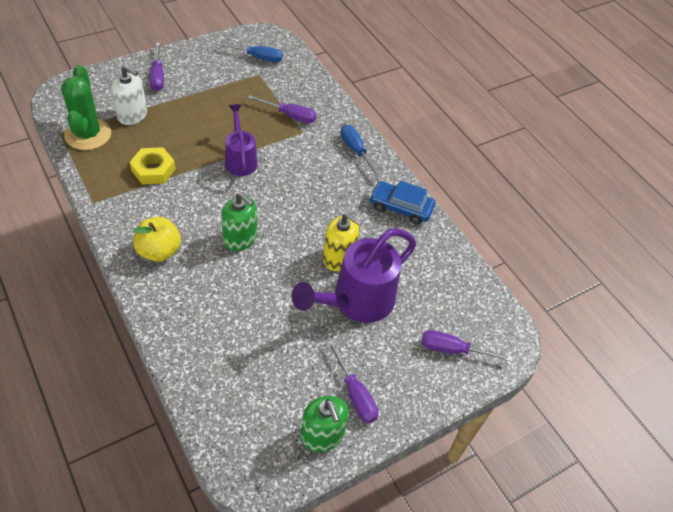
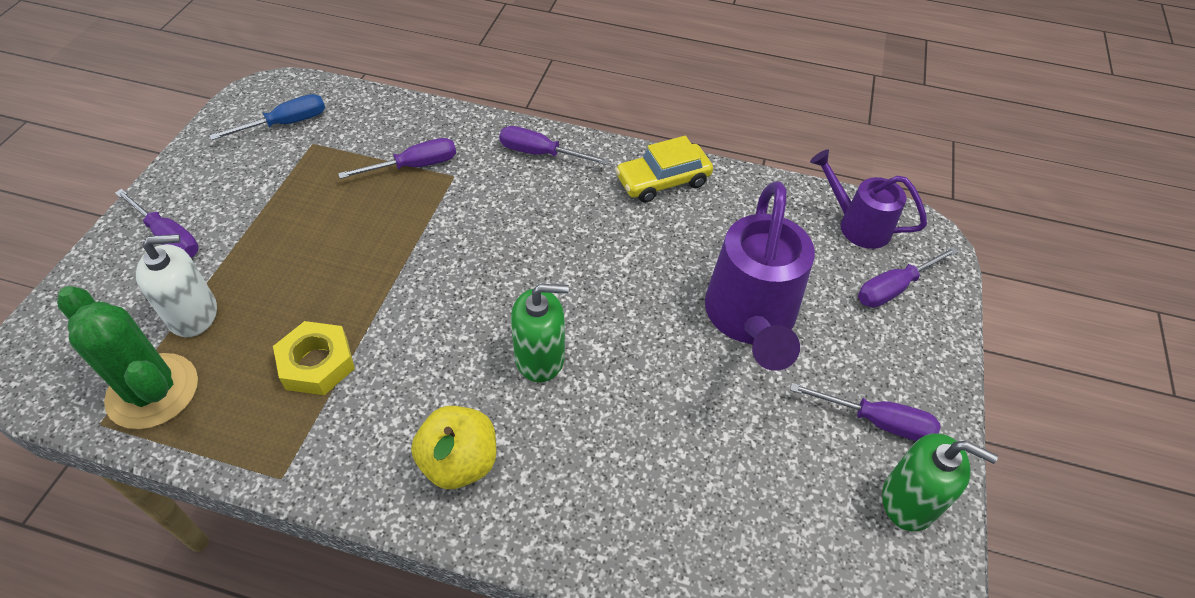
camera: 40 degrees left, 0 degrees up
(240, 160) = (419, 262): purple watering can -> purple watering can (857, 225)
(338, 258) = (673, 286): yellow soap dispenser -> none
(356, 151) = (540, 153): blue screwdriver -> purple screwdriver
(400, 207) = (663, 181): blue car -> yellow car

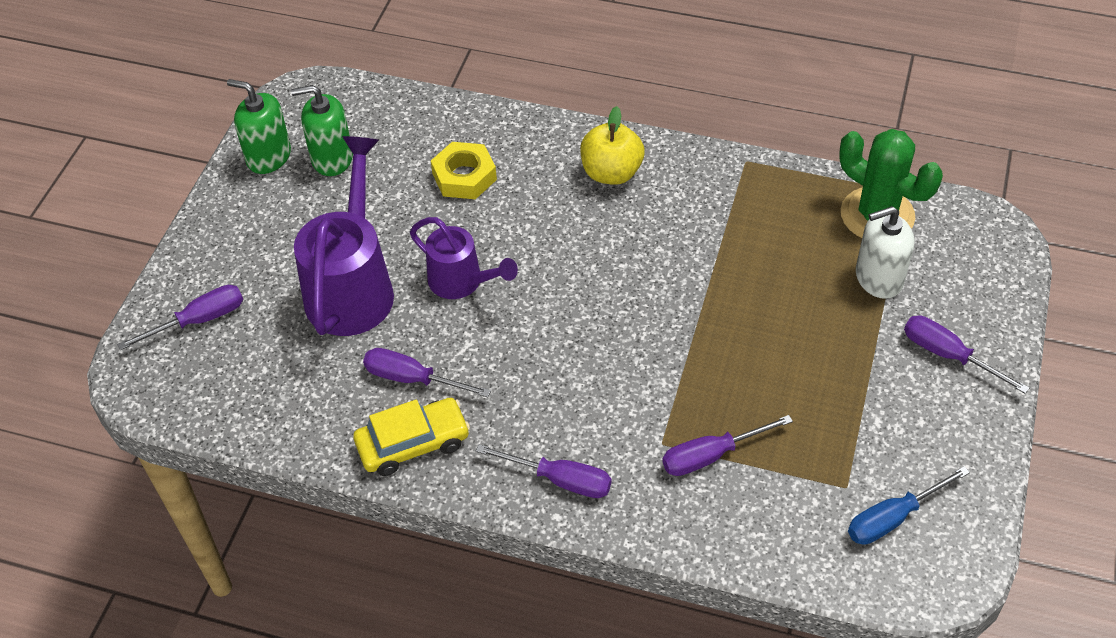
camera: 175 degrees left, 0 degrees up
(317, 363) = (747, 239): yellow nut -> yellow nut (464, 176)
(540, 357) = (551, 249): green soap dispenser -> green soap dispenser (332, 158)
(857, 225) = (204, 391): purple watering can -> purple watering can (461, 282)
(877, 421) = (269, 207): purple screwdriver -> purple screwdriver (412, 379)

